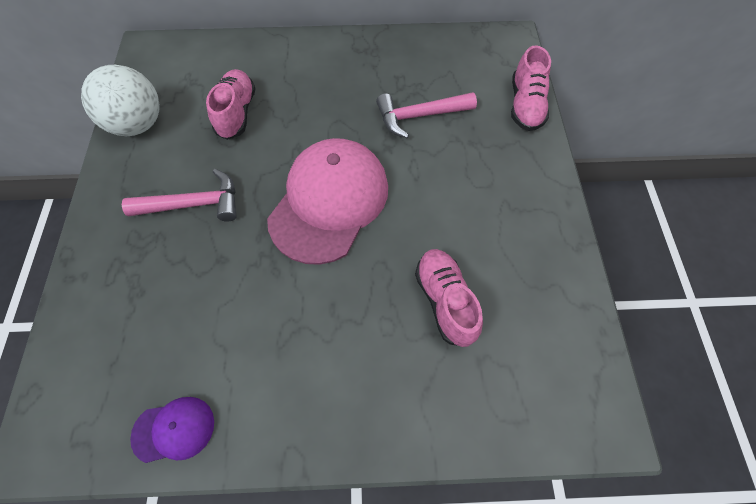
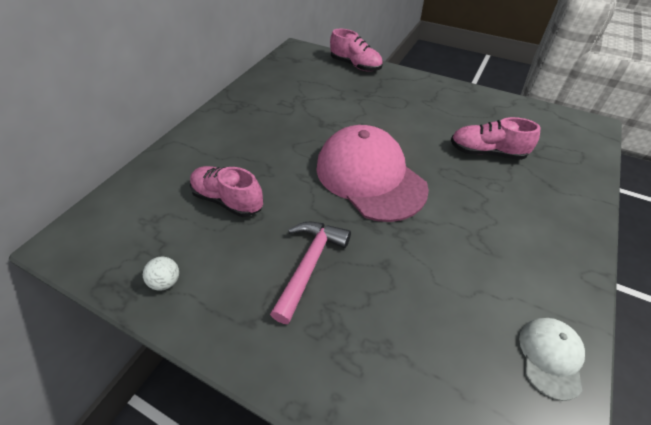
camera: 60 degrees left, 15 degrees down
(138, 124) = (166, 282): white ball -> white ball, size x0.42
(174, 430) = (550, 357): purple cap -> white cap
(419, 116) = (326, 107): pink hammer -> none

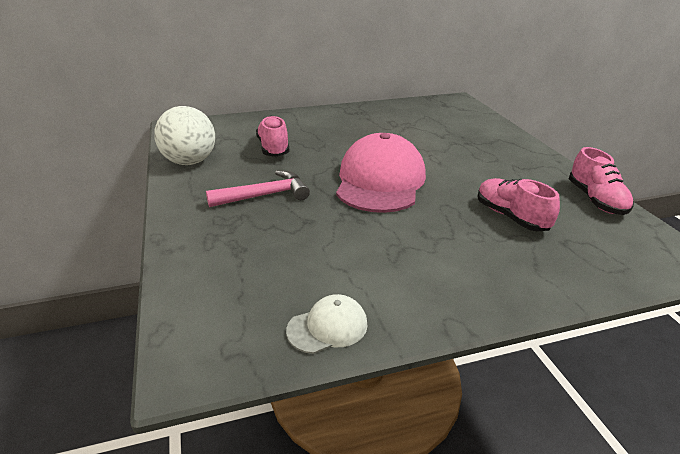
camera: 45 degrees right, 15 degrees down
(166, 282) = (190, 162): white ball -> white ball, size x2.37
(355, 65) = (491, 124): pink shoe -> pink shoe (595, 200)

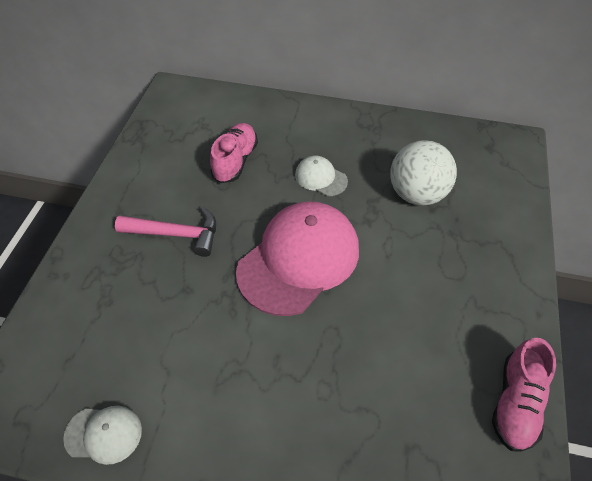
camera: 30 degrees right, 20 degrees up
(190, 162) = (147, 154): white ball -> white ball (416, 194)
(350, 141) = (320, 178): none -> white cap
(511, 217) = (387, 380): pink shoe -> none

